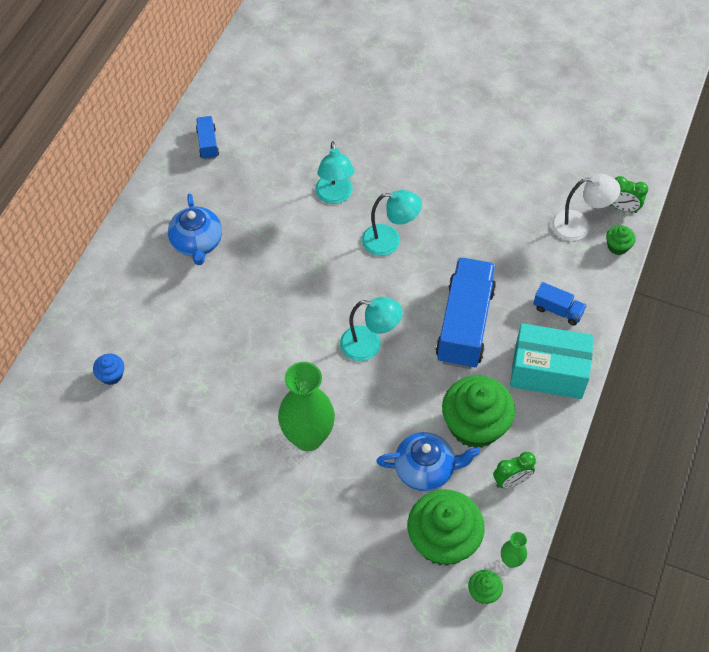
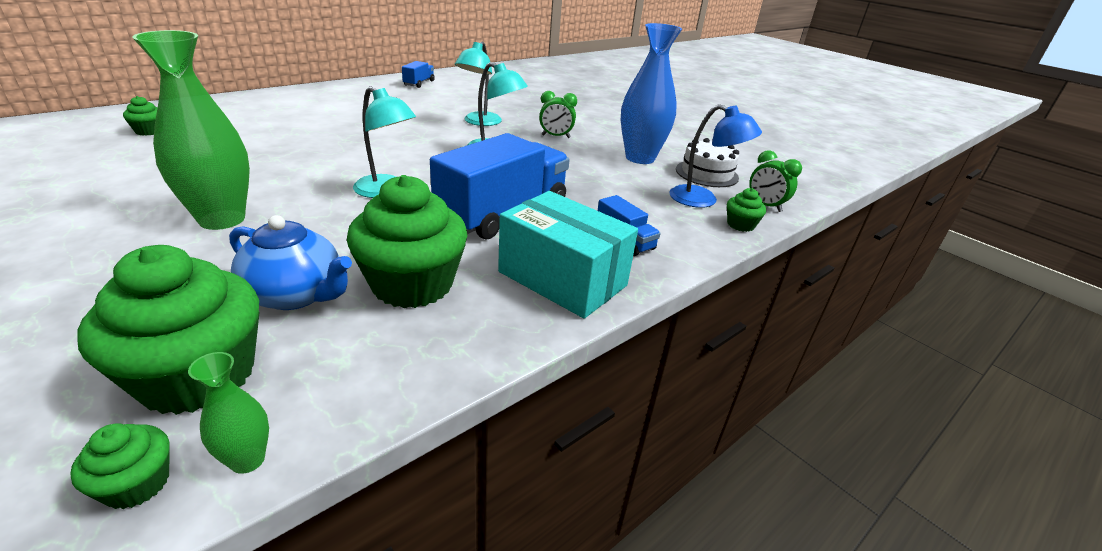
camera: 25 degrees right, 25 degrees down
(111, 375) = (149, 131): blue cupcake -> green cupcake
(197, 243) = (338, 107): blue teapot -> none
(501, 184) = (640, 158): none -> blue vase
(511, 481) = (386, 357): green clock -> green clock (555, 136)
(562, 180) = (706, 173): none -> white cake
(579, 226) = (703, 200): white lamp -> blue lamp

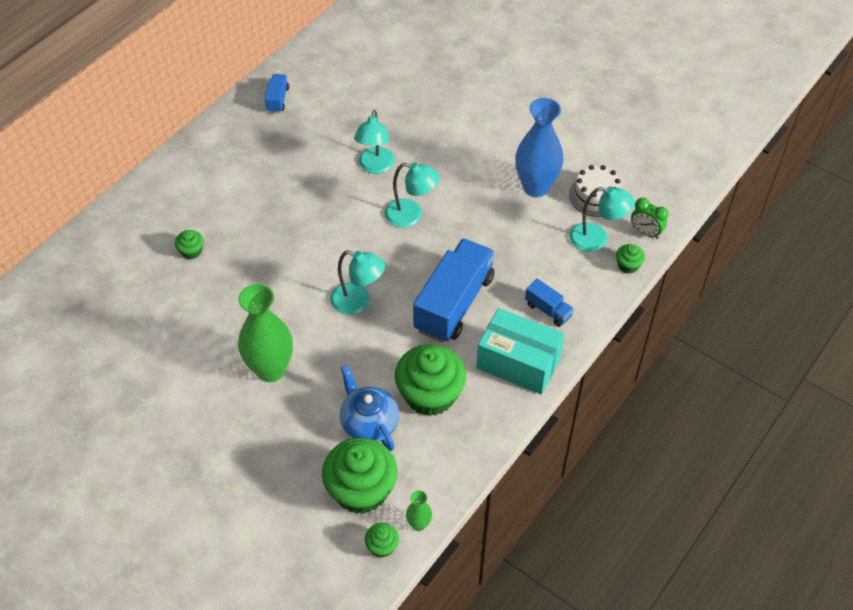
camera: 10 degrees left, 20 degrees up
(149, 131) = (117, 276): green cupcake -> green cupcake (191, 251)
(296, 294) = (369, 423): blue teapot -> blue teapot turned 135 degrees counterclockwise
(555, 136) = (453, 171): green clock -> none
(703, 200) = (597, 239): blue lamp -> turquoise lamp

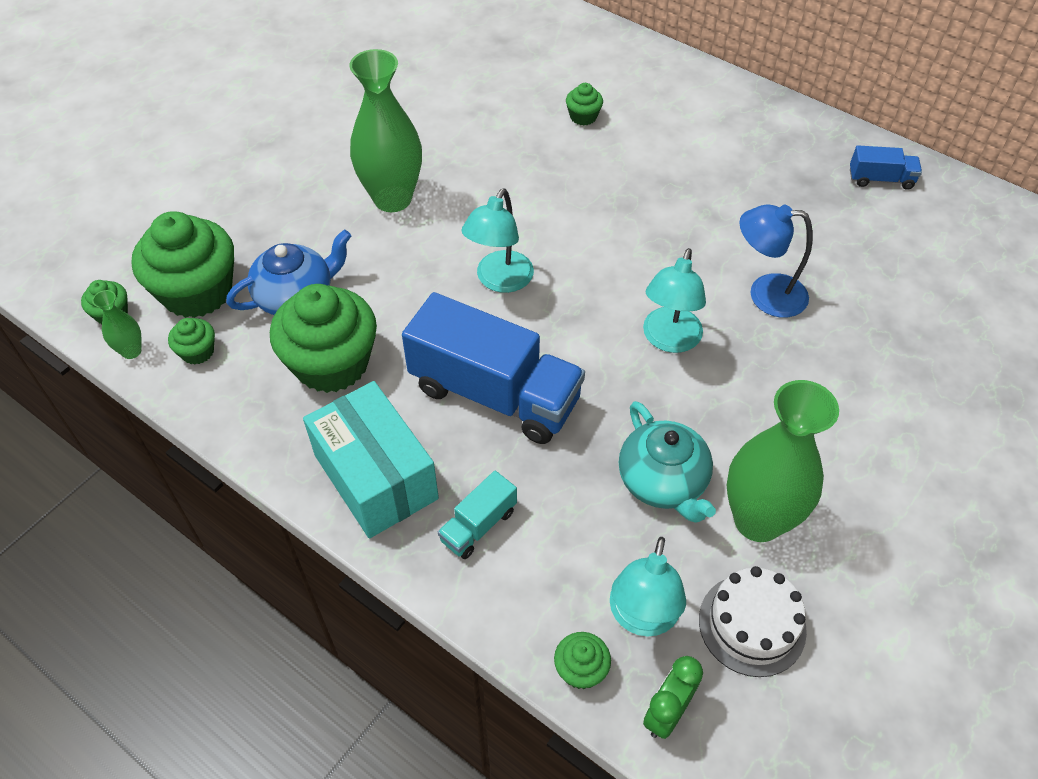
camera: 90 degrees right, 0 degrees up
(375, 166) = (765, 294): turquoise lamp -> blue lamp
(419, 479) = (197, 352): none -> green cupcake
(514, 225) = (663, 482): none -> turquoise teapot
(518, 363) = (376, 477): turquoise box -> turquoise box turned 60 degrees counterclockwise
(535, 187) = (758, 520): blue vase -> green vase
(548, 310) = (478, 525): blue truck -> turquoise truck

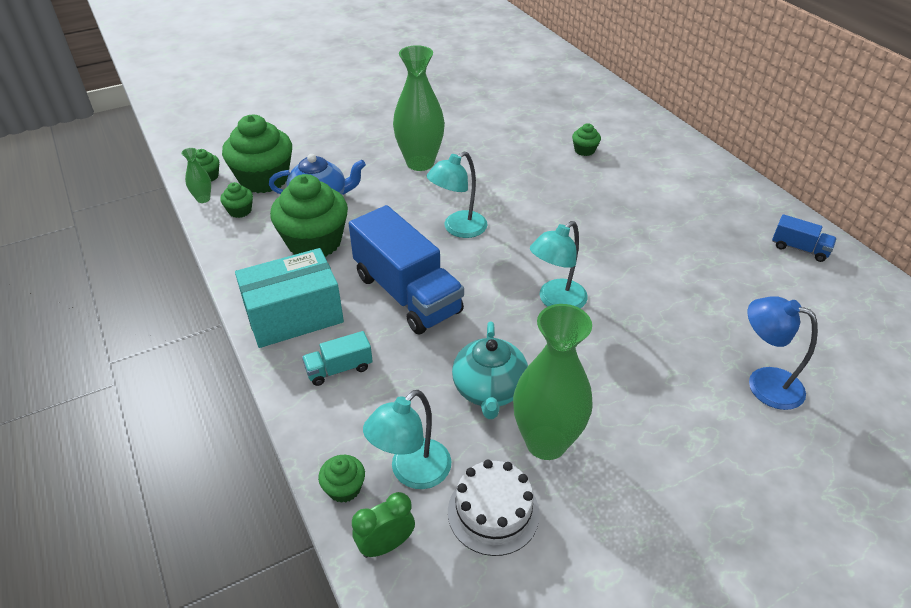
camera: 25 degrees right, 10 degrees down
(376, 477) = (294, 316): turquoise box -> turquoise box turned 75 degrees clockwise
(765, 294) = (652, 296): blue lamp -> blue lamp (764, 383)

